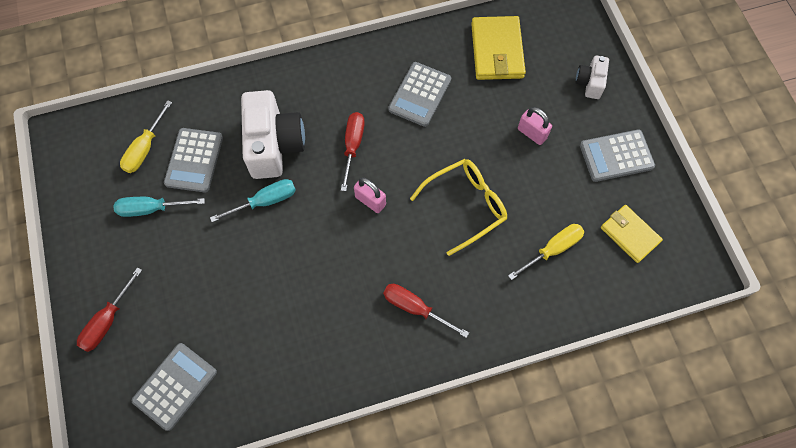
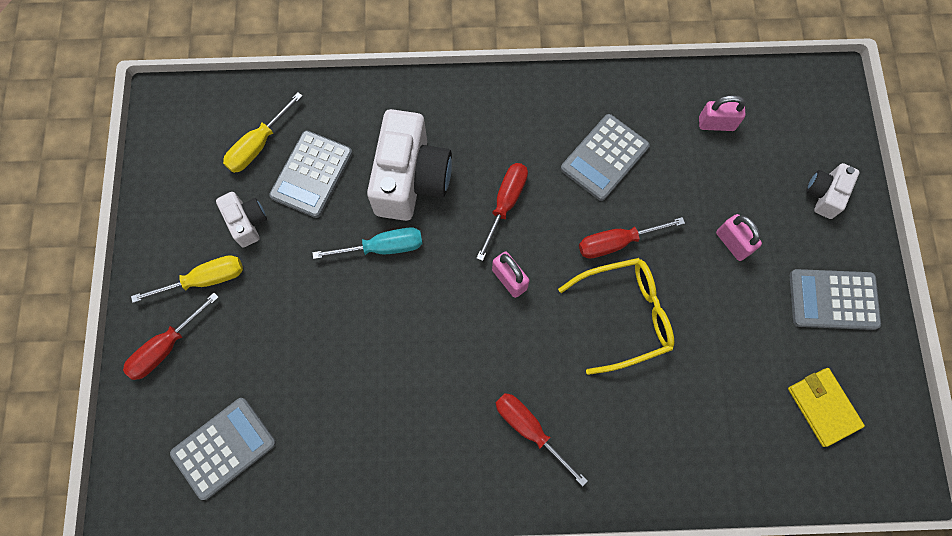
camera: 15 degrees right, 5 degrees up
(150, 209) = (247, 222): turquoise screwdriver -> white camera
(445, 154) = (616, 242): none -> red screwdriver
(497, 51) = (716, 124): yellow wallet -> pink padlock
(553, 249) = (720, 400): yellow screwdriver -> yellow screwdriver (205, 279)

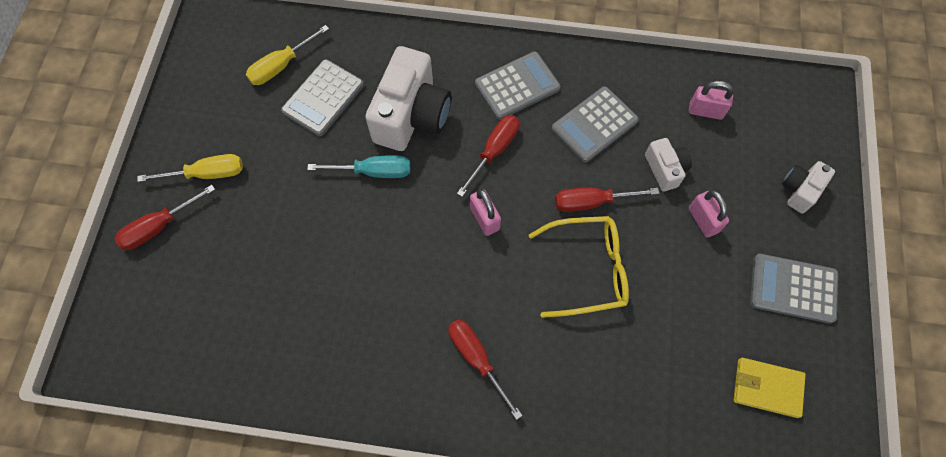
camera: 10 degrees right, 5 degrees down
(224, 448) = (189, 325): grey calculator -> grey calculator (517, 86)
(247, 222) = (256, 130): white camera -> white camera (665, 169)
(823, 407) = (767, 388): yellow wallet -> yellow wallet turned 60 degrees counterclockwise

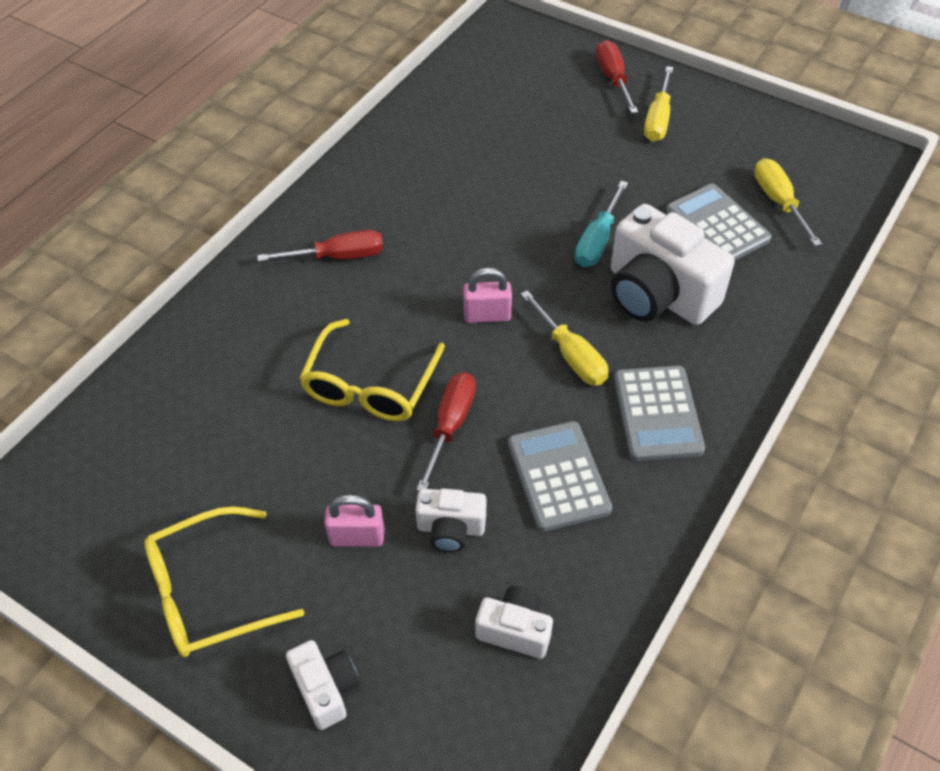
camera: 115 degrees right, 15 degrees down
(494, 150) = (571, 356): red screwdriver -> yellow screwdriver
(705, 111) = (515, 630): pink padlock -> white camera
(767, 388) = (125, 496): yellow wallet -> none
(793, 289) = (207, 593): grey calculator -> yellow glasses

